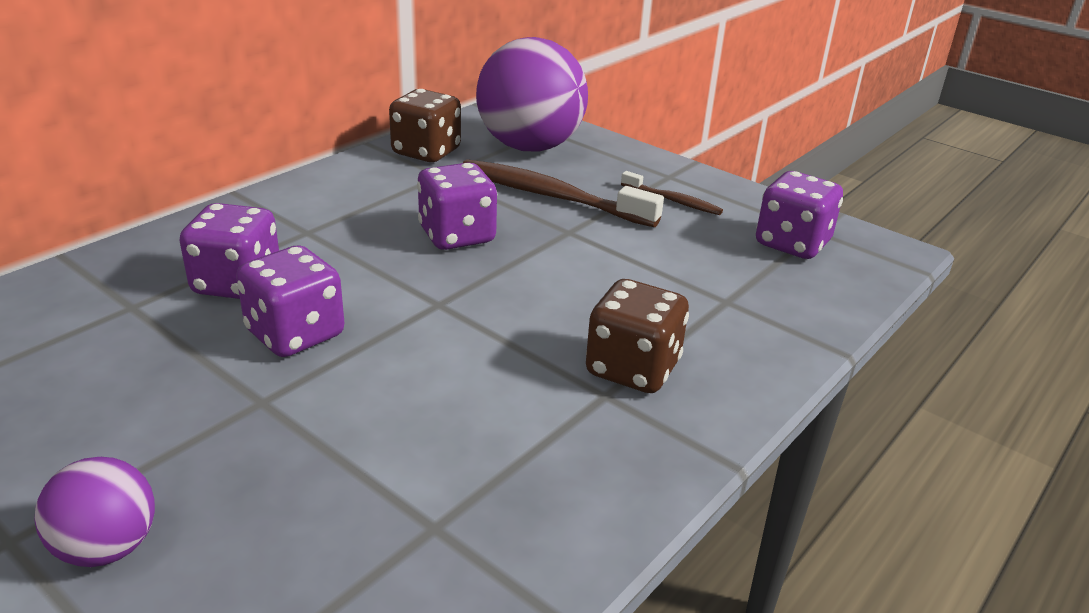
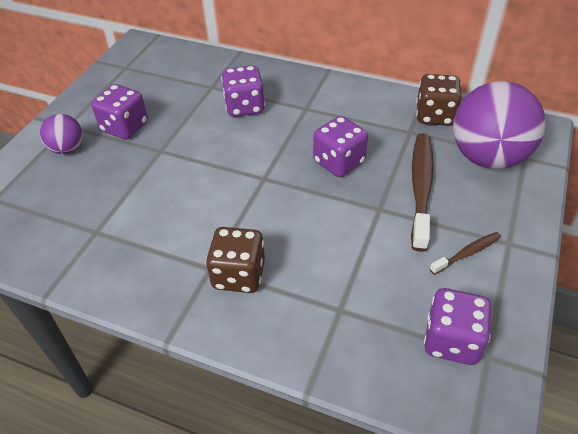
camera: 75 degrees right, 15 degrees up
(295, 334) = (213, 140): purple dice -> purple dice (125, 127)
(673, 200) = (467, 253): brown toothbrush -> brown toothbrush turned 135 degrees counterclockwise

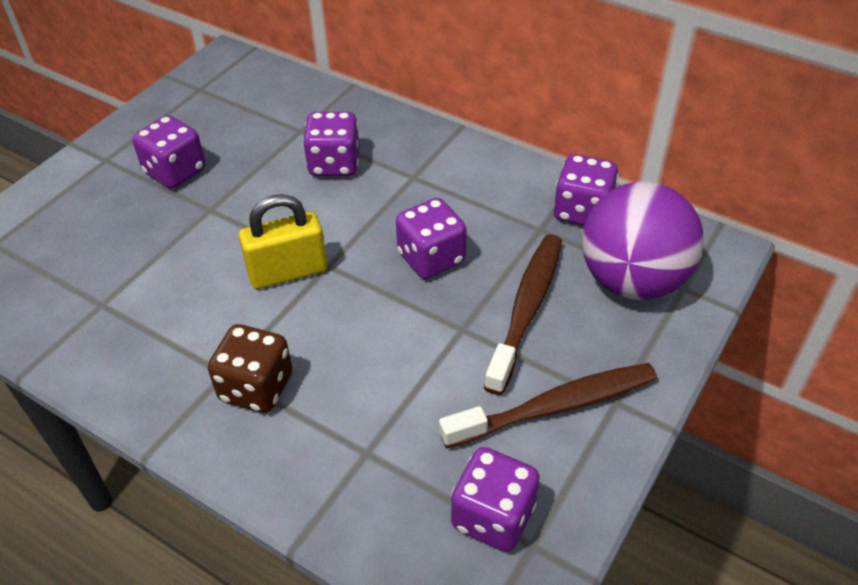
camera: 10 degrees right, 0 degrees up
(67, 149) = (97, 191): purple ball -> none
(235, 187) = (288, 272): none -> yellow padlock
(435, 116) = (582, 211): brown dice -> purple dice
(467, 253) = (555, 406): brown toothbrush -> brown toothbrush, size x1.97

